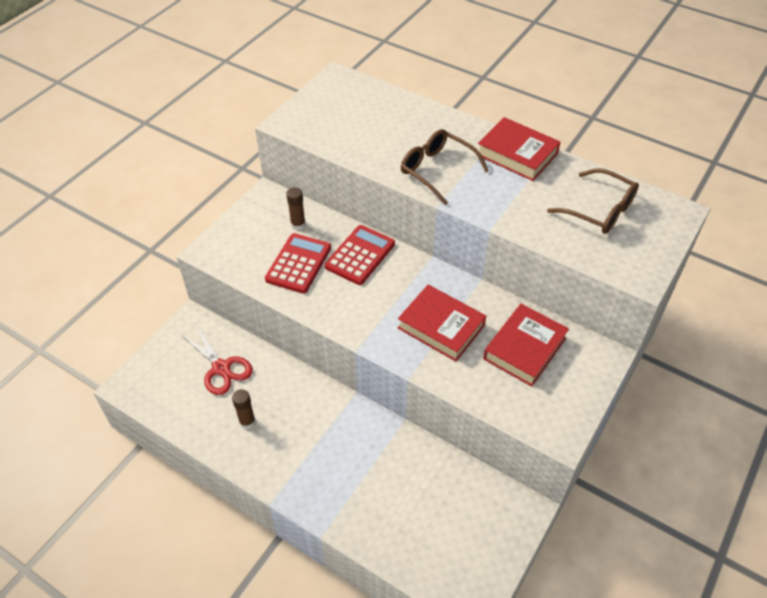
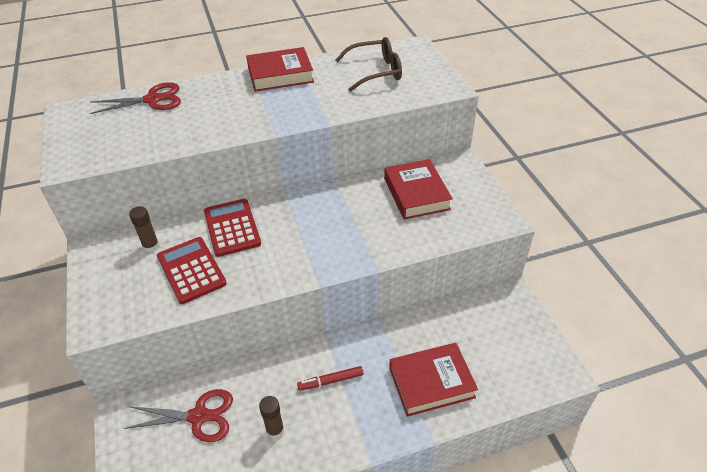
camera: 50 degrees left, 5 degrees down
(316, 428) = (331, 381): none -> red marker
(399, 108) = (153, 100): none -> red scissors
(437, 170) = (242, 116): brown glasses -> none
(441, 326) = (352, 224): red book -> red book (431, 382)

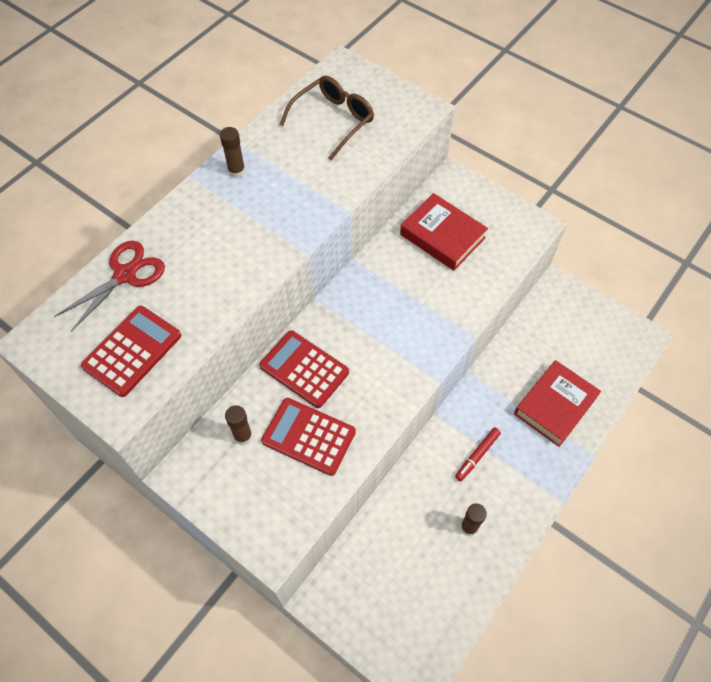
camera: 35 degrees left, 15 degrees up
(110, 139) = (132, 351): none -> red calculator
(199, 416) = (396, 559): red scissors -> none
(280, 75) = (236, 171): red book -> brown glue stick

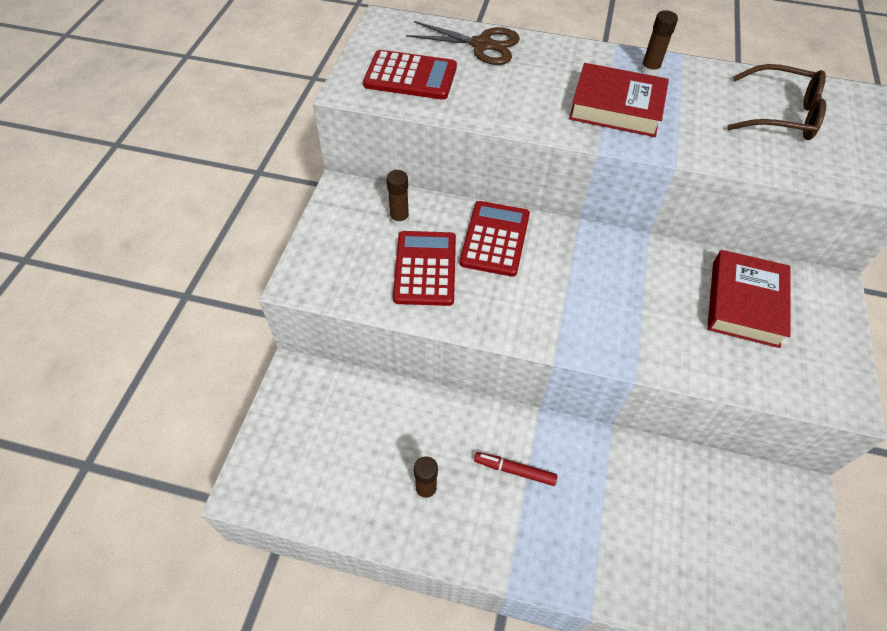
camera: 65 degrees right, 5 degrees down
(125, 275) = (482, 45): red scissors -> brown scissors
(555, 405) = (630, 543): red book -> red book (616, 107)

